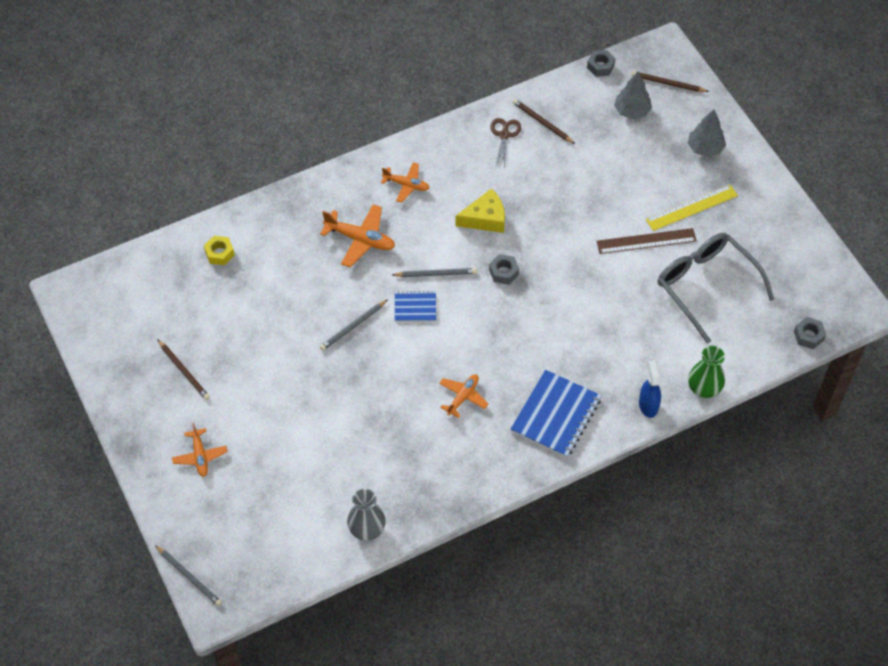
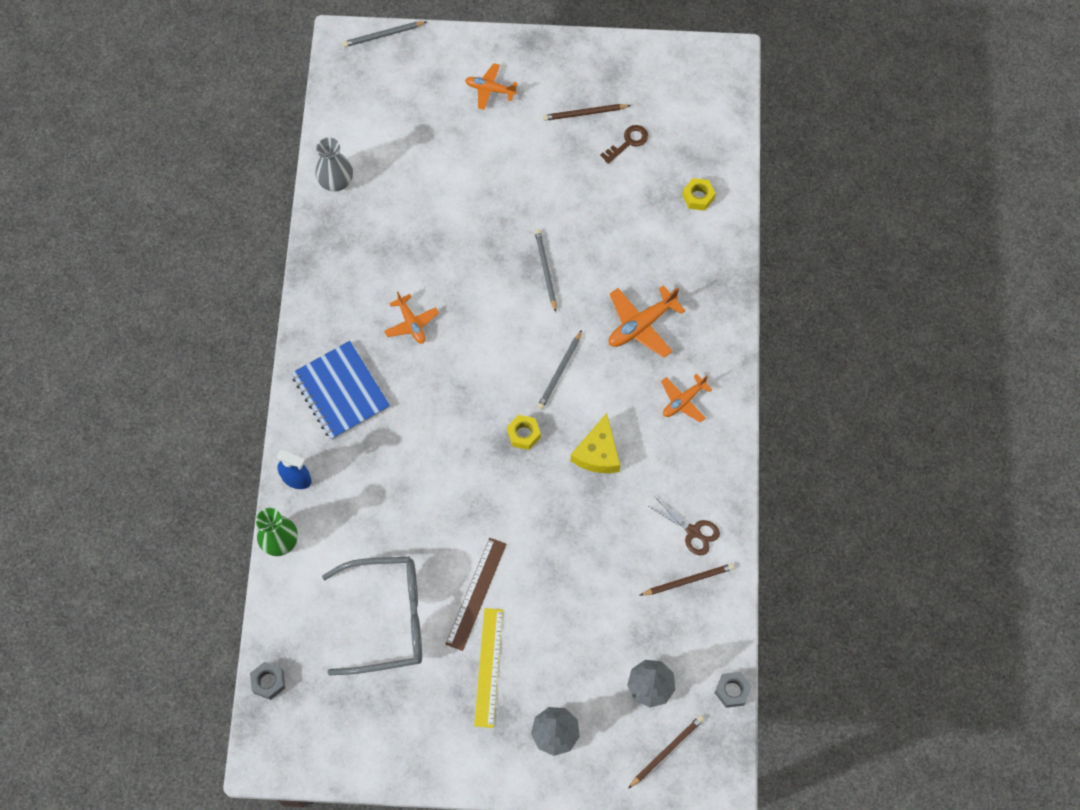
camera: 120 degrees right, 10 degrees up
(195, 325) = (628, 142): none -> brown key
(415, 307) = (533, 333): blue notebook -> none
(503, 272) = (523, 434): grey nut -> yellow nut

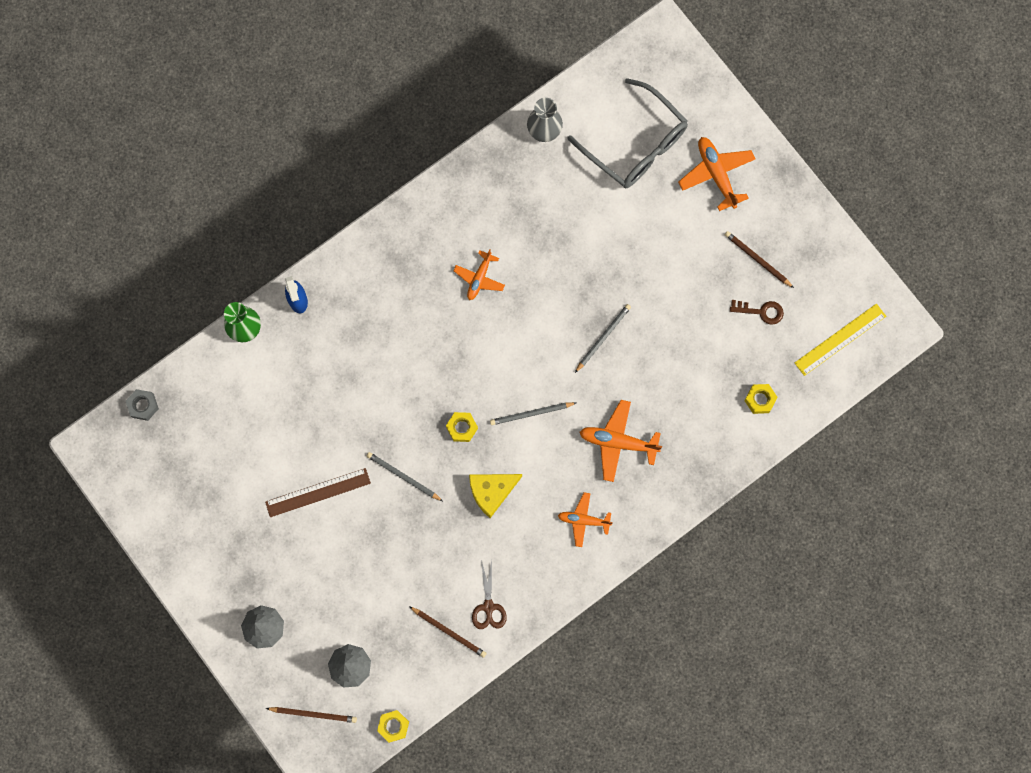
camera: 50 degrees right, 10 degrees up
(341, 391) = (386, 274): blue notebook -> none
(383, 35) = (693, 58): grey pencil -> grey pencil (403, 476)
(386, 619) = (250, 446): grey glasses -> grey glasses (635, 143)
(488, 667) = (273, 544): yellow ruler -> yellow ruler (840, 339)
(490, 89) = (716, 174): orange plane -> orange plane, size x1.52
(732, 691) = (393, 726): grey nut -> yellow nut

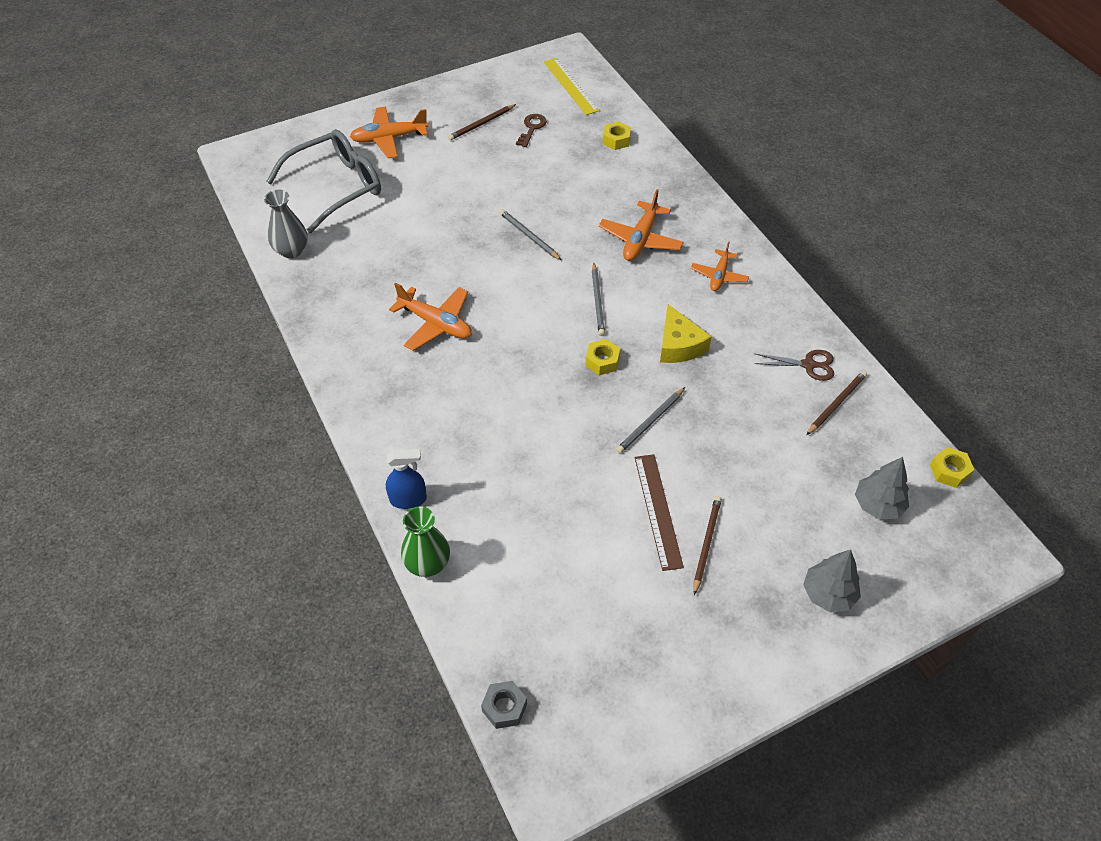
camera: 80 degrees left, 25 degrees down
(313, 714) = (939, 553): brown pencil -> brown pencil (706, 544)
(479, 278) = (435, 324): orange plane -> orange plane, size x1.52

